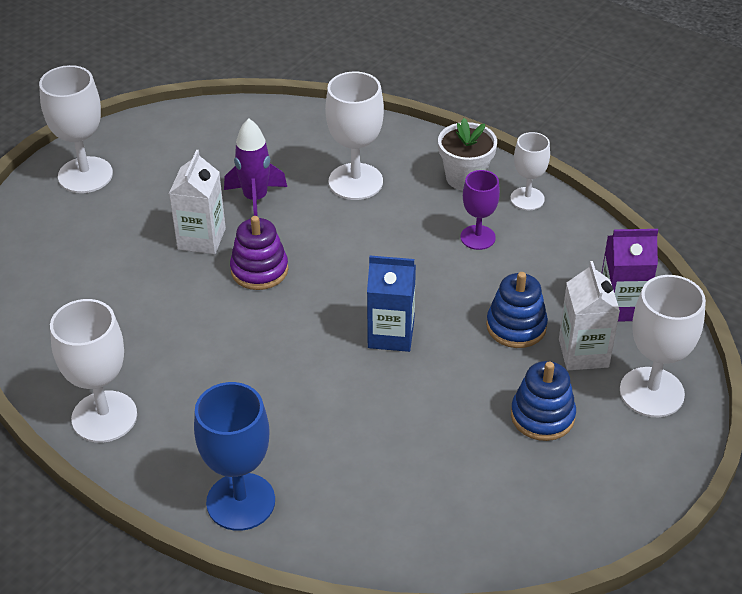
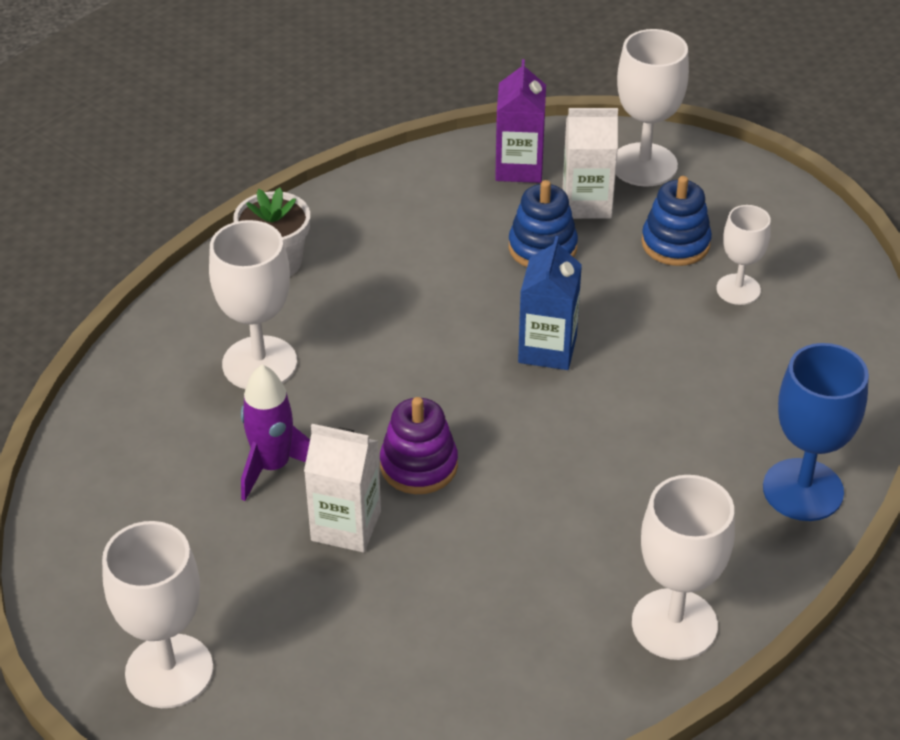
camera: 85 degrees left, 0 degrees up
(478, 237) = (390, 263): purple goblet -> none
(527, 199) = (328, 215): white goblet -> white goblet (738, 289)

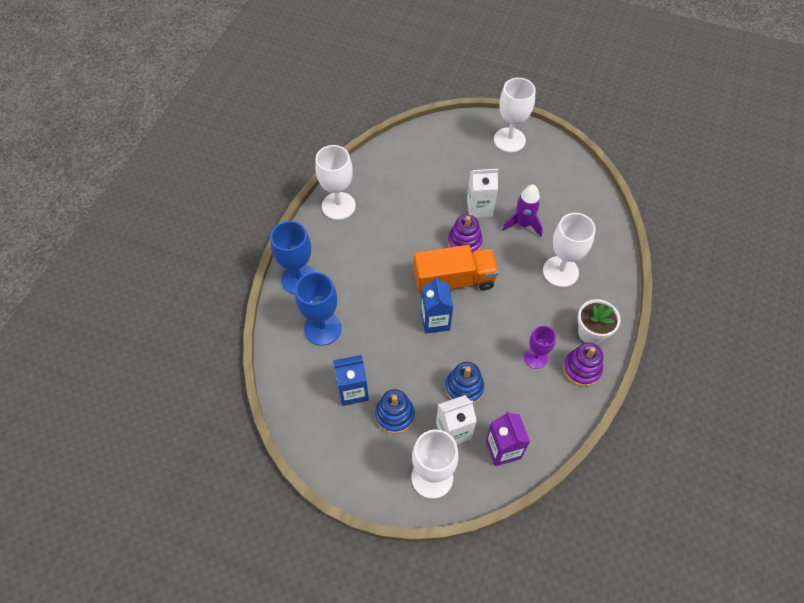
camera: 160 degrees right, 15 degrees up
(330, 223) = (581, 369): none -> purple stacking toy
(397, 254) = (535, 358): none -> purple goblet
(478, 403) = (454, 281): none -> orange truck
(738, 289) = (353, 391): white goblet -> blue carton
(771, 391) = (323, 328): none -> blue goblet

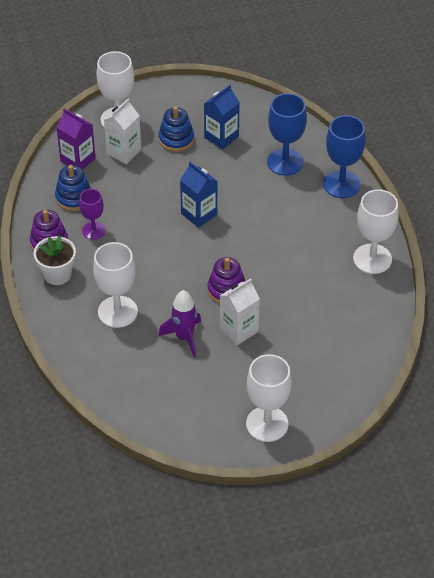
camera: 145 degrees right, 10 degrees down
(454, 281) = (209, 252): orange truck -> none
(464, 388) = (137, 181): blue stacking toy -> blue stacking toy (74, 197)

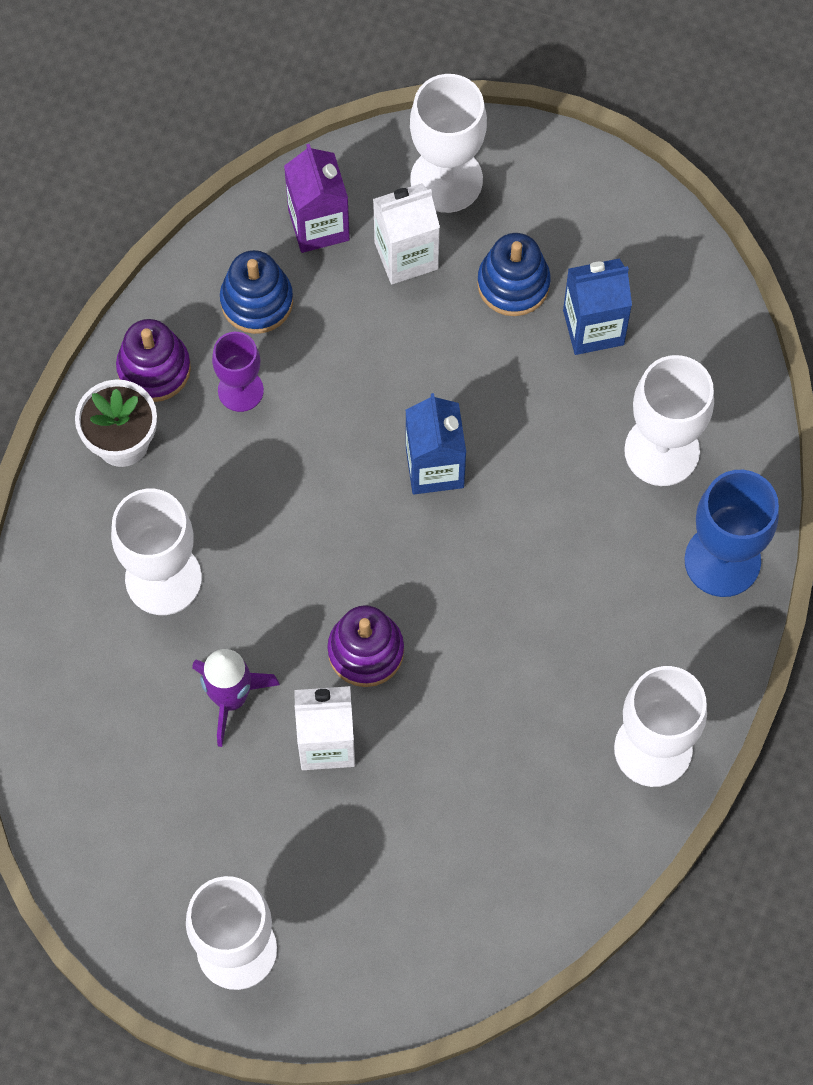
camera: 35 degrees right, 20 degrees up
(285, 162) = (662, 451): blue goblet -> white goblet

